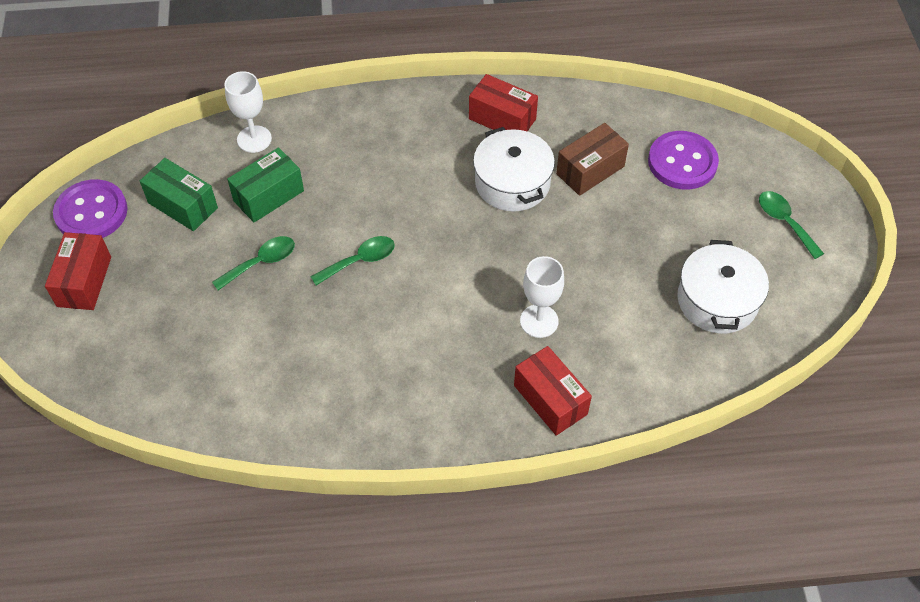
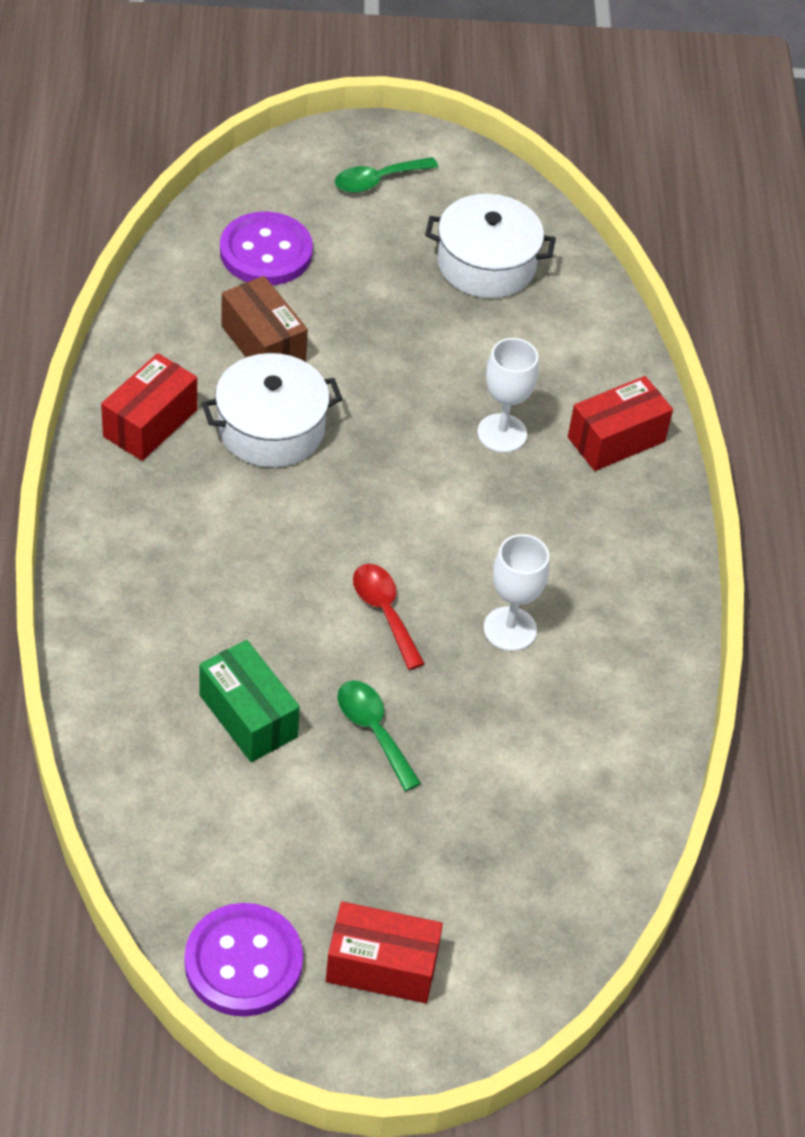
camera: 90 degrees left, 5 degrees down
(182, 205) = (249, 831): green box -> none
(254, 139) = (128, 731): white goblet -> white goblet (510, 629)
(360, 261) = (384, 612): green spoon -> red spoon

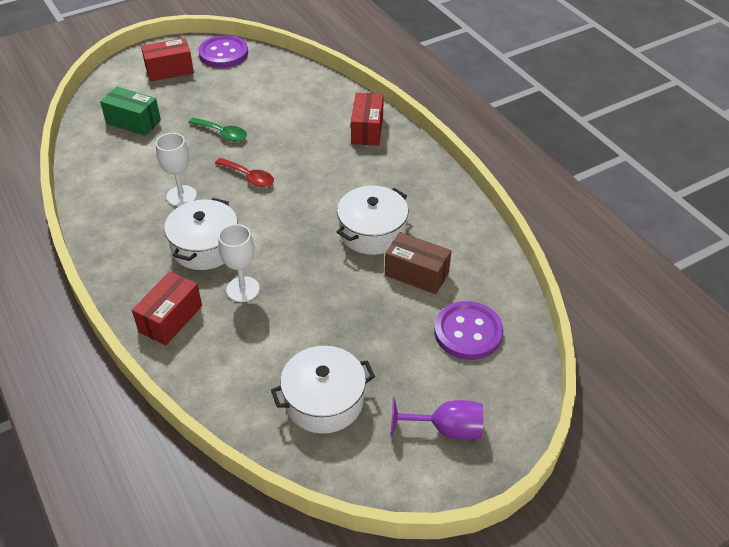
camera: 155 degrees right, 5 degrees down
(150, 423) = (434, 206): red box -> red box (367, 130)
(248, 716) = (281, 117): green box -> green box (133, 122)
(377, 180) = (446, 429): green spoon -> purple goblet
(518, 521) = (205, 246): none -> white pot

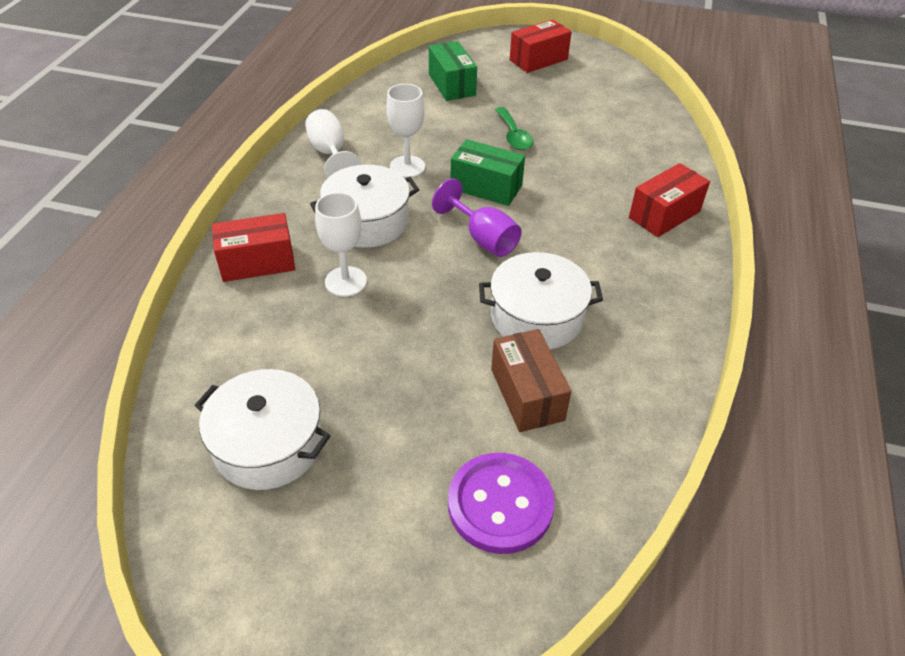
camera: 45 degrees right, 0 degrees up
(116, 221) = (330, 154): none -> white goblet
(169, 70) = (538, 60): red box -> red box turned 60 degrees counterclockwise
(223, 53) = (607, 70): purple button -> none
(249, 177) = (486, 187): red spoon -> green box
(446, 429) = (334, 590): purple goblet -> purple goblet (483, 238)

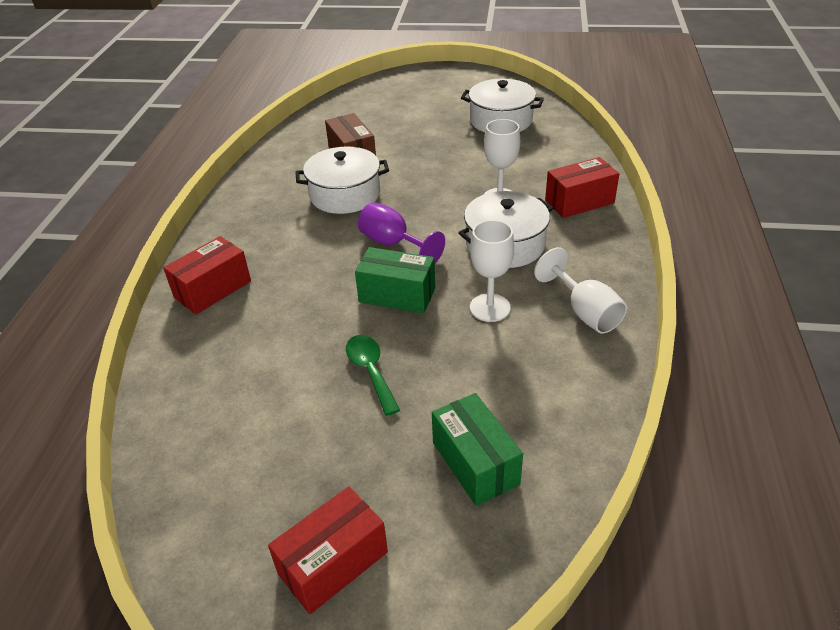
camera: 175 degrees right, 5 degrees down
(500, 504) = (366, 116): purple button -> none

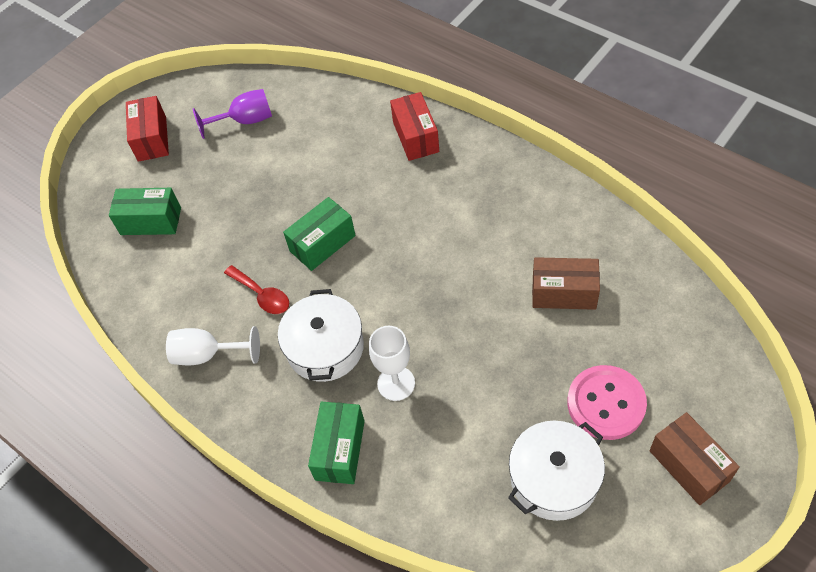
camera: 125 degrees right, 15 degrees up
(345, 194) = (491, 260): white pot -> none
(370, 371) = (261, 199): green spoon -> none
(393, 244) = (388, 267): purple goblet -> purple goblet (245, 121)
(430, 118) = (606, 403): none -> pink button
(445, 87) = (689, 466): none -> brown box
(490, 308) = (262, 295): white goblet -> red spoon
(579, 202) = (340, 450): red box -> green box

